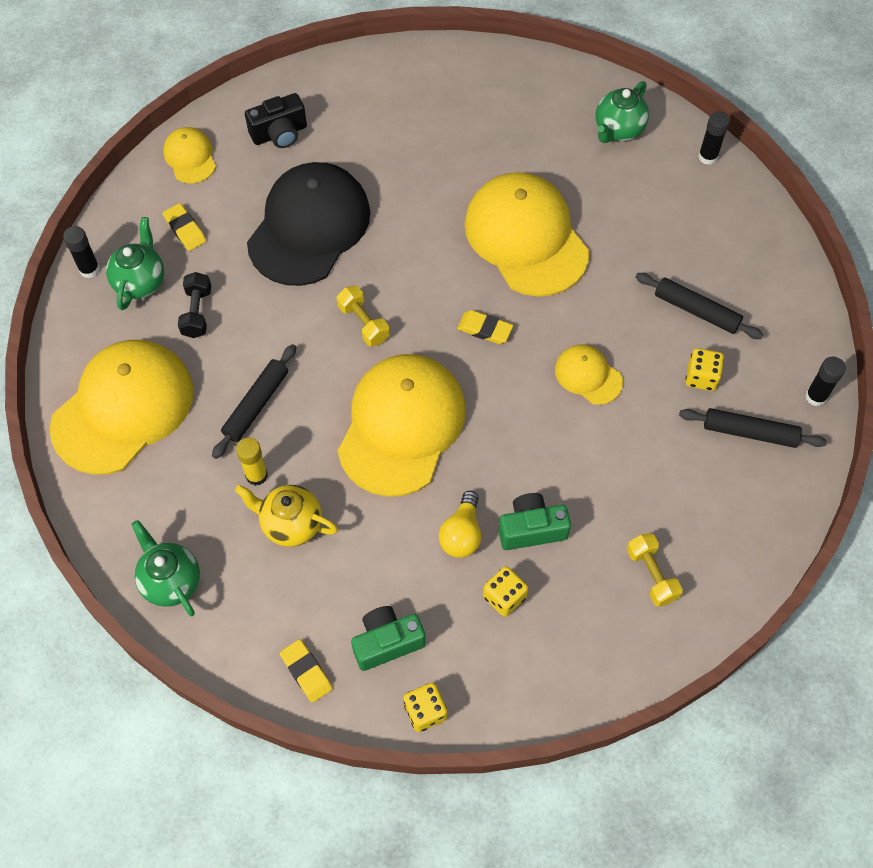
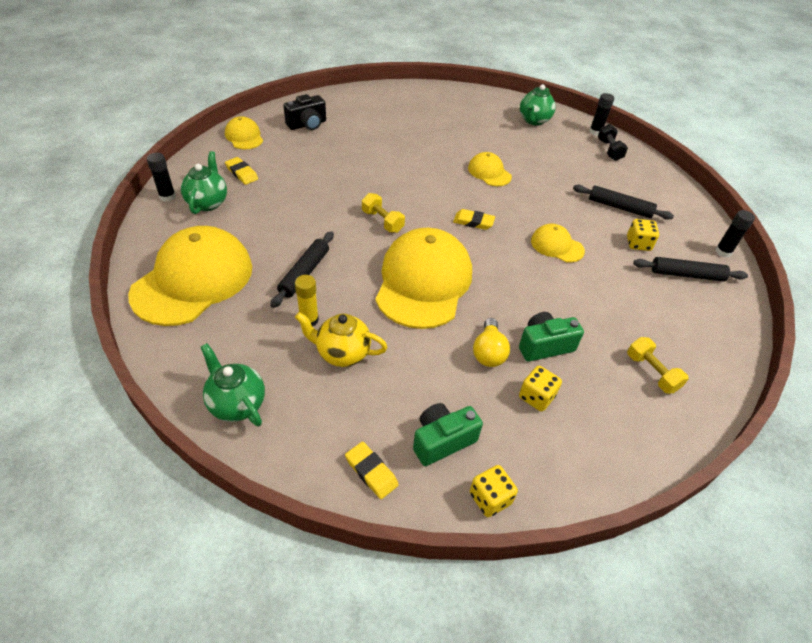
camera: 10 degrees left, 15 degrees down
(197, 312) = (253, 219): black dumbbell -> black dumbbell (609, 150)
(309, 227) = (334, 170): black cap -> none
(526, 237) = (489, 172): yellow cap -> yellow cap, size x0.48

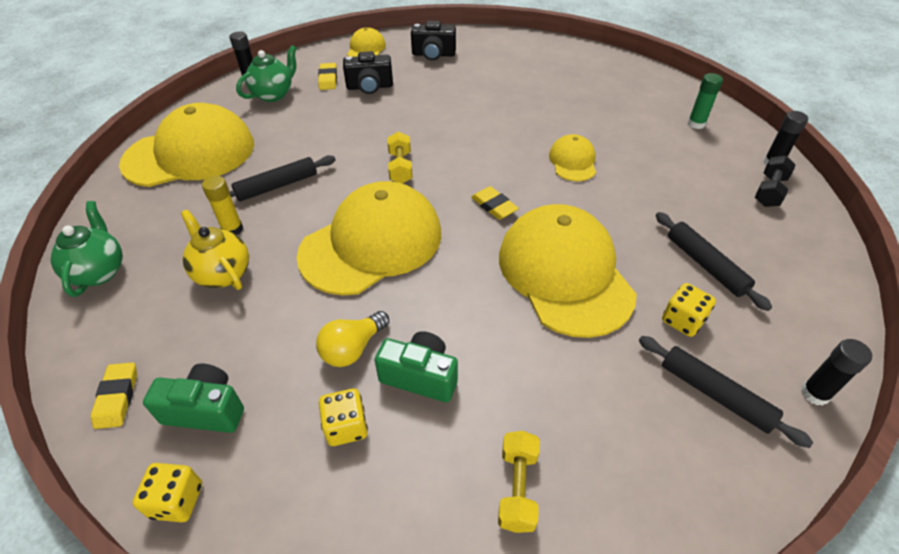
camera: 40 degrees right, 0 degrees up
(286, 168) = (370, 87): none -> black camera
(534, 120) = (696, 124): green teapot -> green glue stick
(557, 246) = (565, 273): yellow cap -> yellow cap, size x2.10

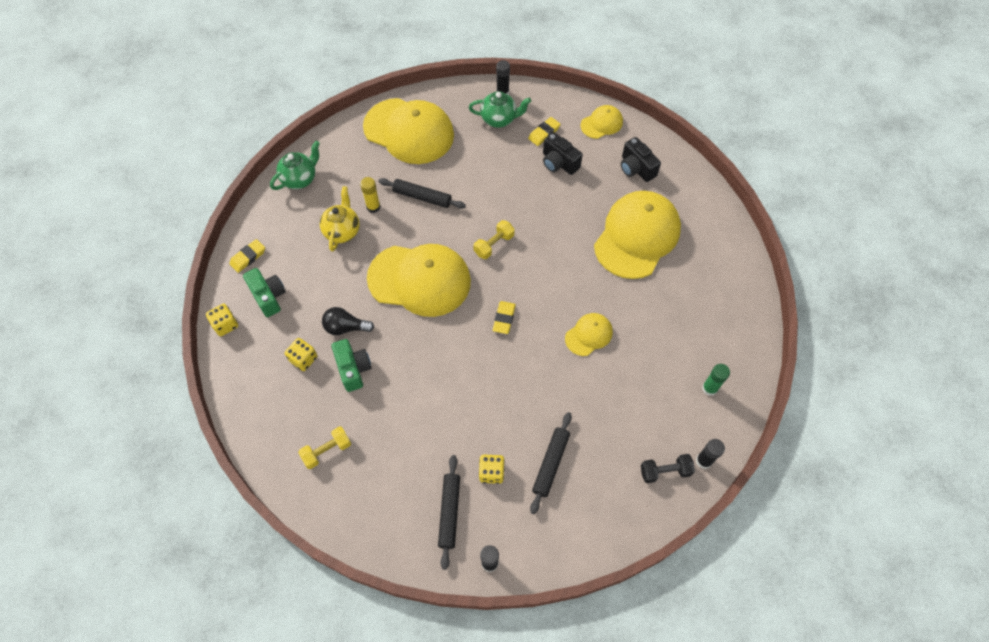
camera: 50 degrees right, 15 degrees up
(353, 348) = (345, 327): yellow light bulb -> black light bulb
(565, 273) = (478, 391): yellow cap -> yellow cap (637, 236)

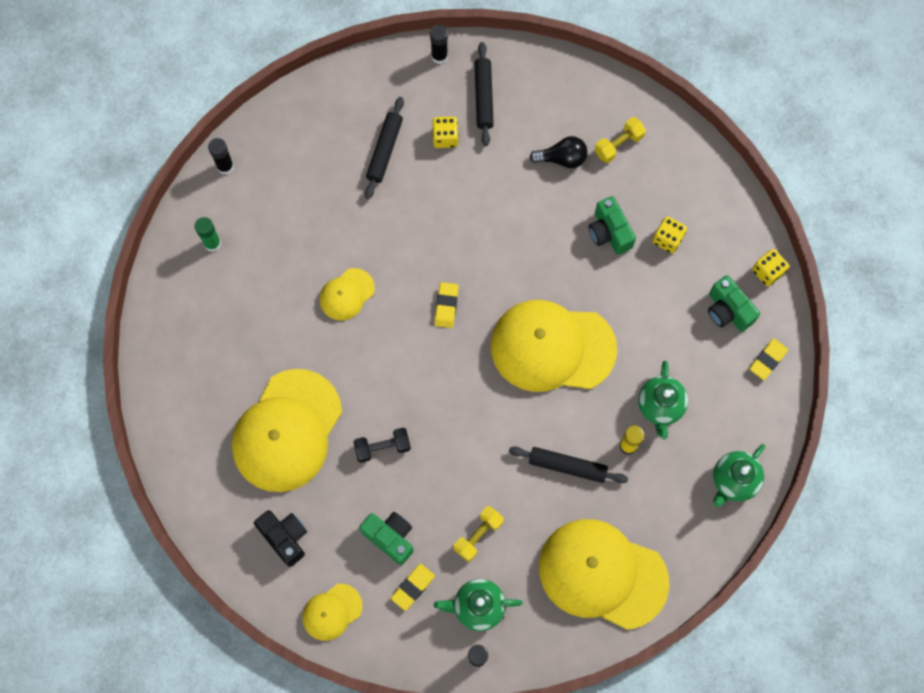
camera: 175 degrees right, 10 degrees up
(342, 231) = (660, 406): yellow teapot -> green teapot
(345, 327) = (628, 280): black light bulb -> black light bulb (562, 159)
(494, 244) = (467, 403): yellow dumbbell -> yellow dumbbell (478, 535)
(559, 163) = (390, 537): black camera -> green camera
(665, 471) = (266, 153): black dumbbell -> black dumbbell (382, 447)

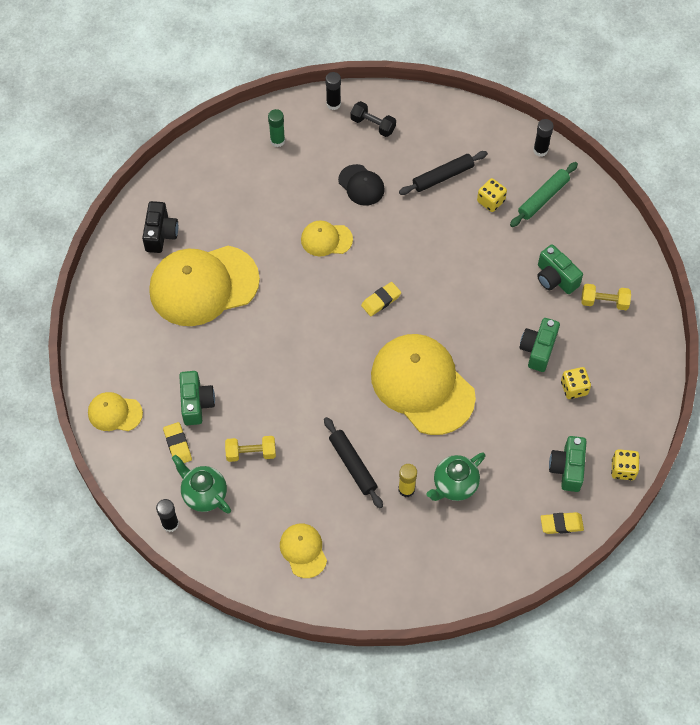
camera: 45 degrees right, 10 degrees down
(285, 537) = (135, 345): black camera -> black camera (160, 234)
(325, 219) = (361, 185): none -> black cap
(382, 447) = (250, 347): black dumbbell -> black dumbbell (373, 125)
(413, 587) = (178, 445): yellow eraser -> yellow eraser turned 75 degrees clockwise
(483, 97) = (543, 198): black rolling pin -> green rolling pin
(562, 159) = (555, 278): black light bulb -> green camera
(602, 574) = (303, 550): yellow cap -> yellow cap, size x0.48
(733, 481) = (453, 577): green teapot -> none

